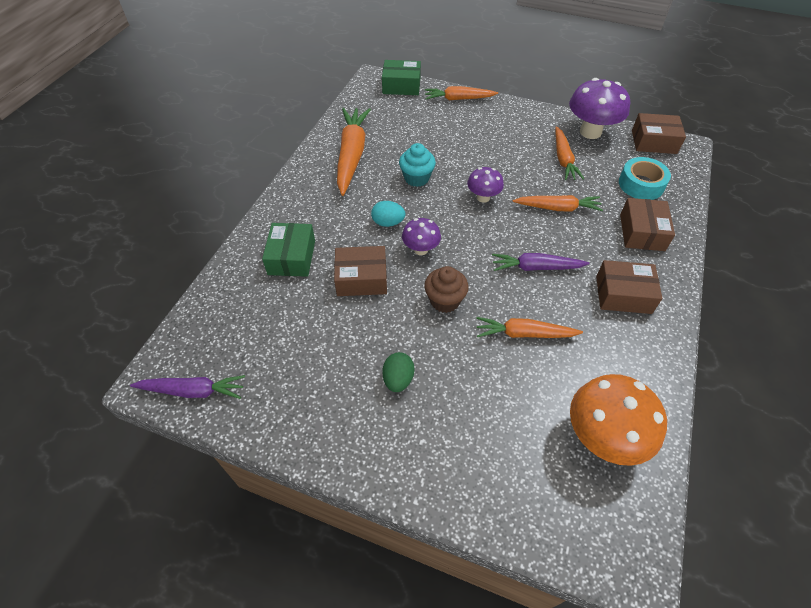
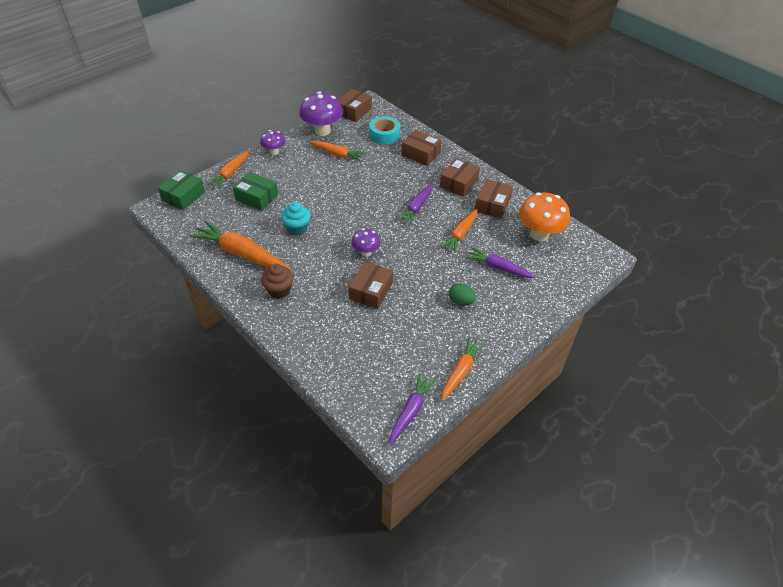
camera: 65 degrees left, 5 degrees down
(291, 257) = (324, 322): green box -> green box (256, 197)
(388, 223) = (329, 259): turquoise egg -> none
(444, 300) = (415, 258): brown cupcake -> brown cupcake (279, 290)
(483, 197) = (342, 204): purple mushroom -> purple mushroom (274, 152)
(491, 404) = (498, 267): none -> purple carrot
(557, 208) = (377, 176): orange carrot -> orange carrot (460, 372)
(615, 351) = (492, 204): none -> brown box

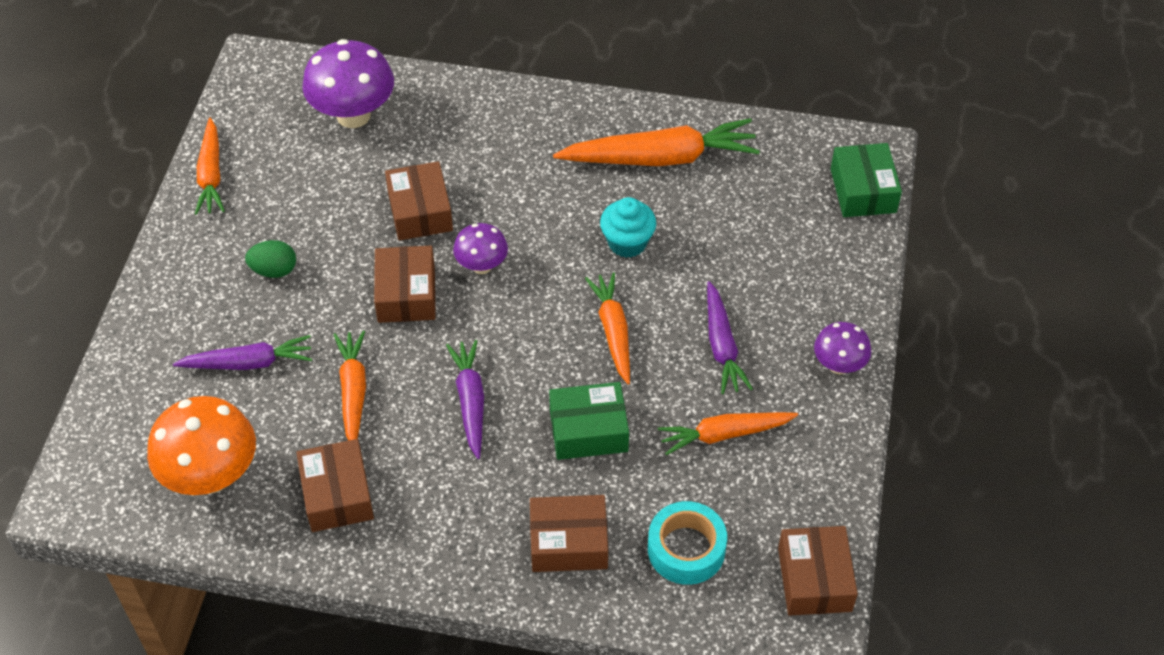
camera: 145 degrees right, 5 degrees up
(230, 173) = (851, 274): orange carrot -> orange carrot (613, 331)
(256, 197) = (753, 257): green box -> green box (588, 430)
(279, 290) = (549, 140): brown cupcake -> none
(322, 131) = (814, 476): purple mushroom -> purple mushroom (353, 115)
(410, 412) = (245, 98): purple carrot -> purple carrot (722, 345)
(459, 183) = (436, 509): brown box -> brown box (406, 294)

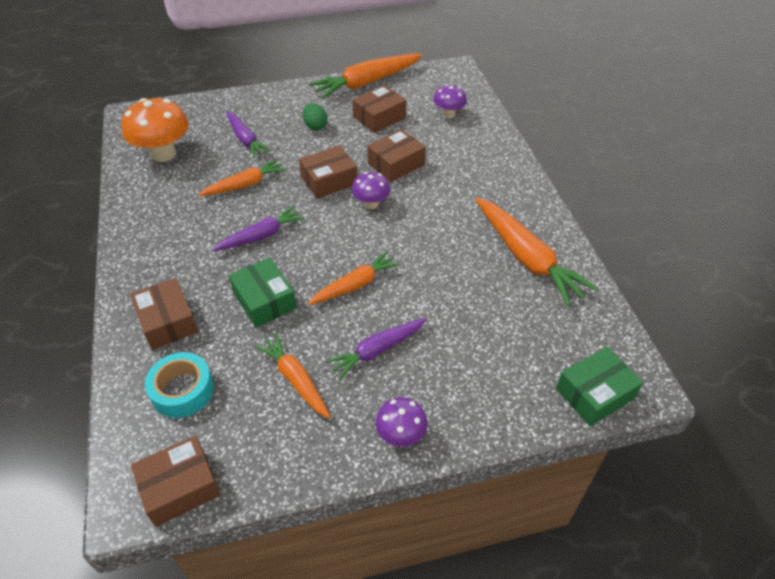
camera: 65 degrees right, 5 degrees down
(211, 174) = (367, 83): orange carrot -> orange carrot, size x1.63
(337, 494) = (168, 204): brown box -> brown box (379, 117)
(353, 115) = (448, 114): purple mushroom -> purple mushroom, size x0.56
(627, 242) = (437, 266): turquoise cupcake -> none

